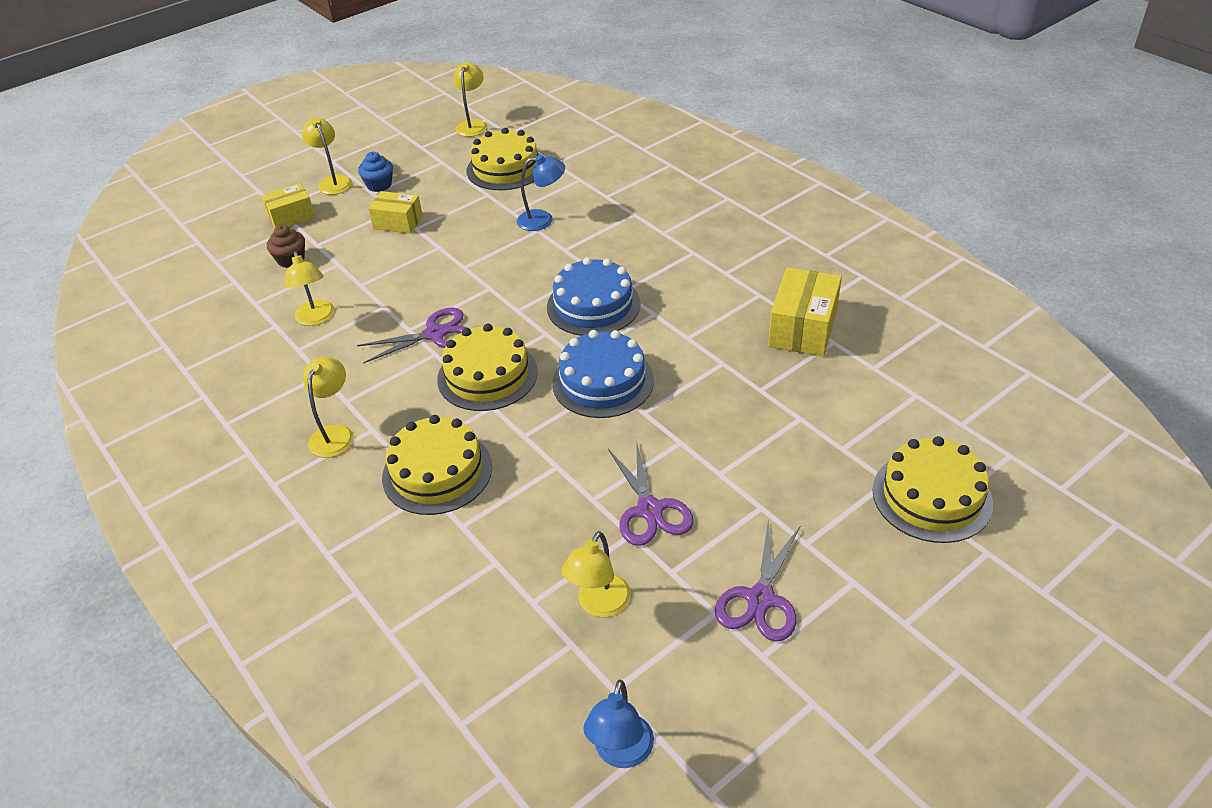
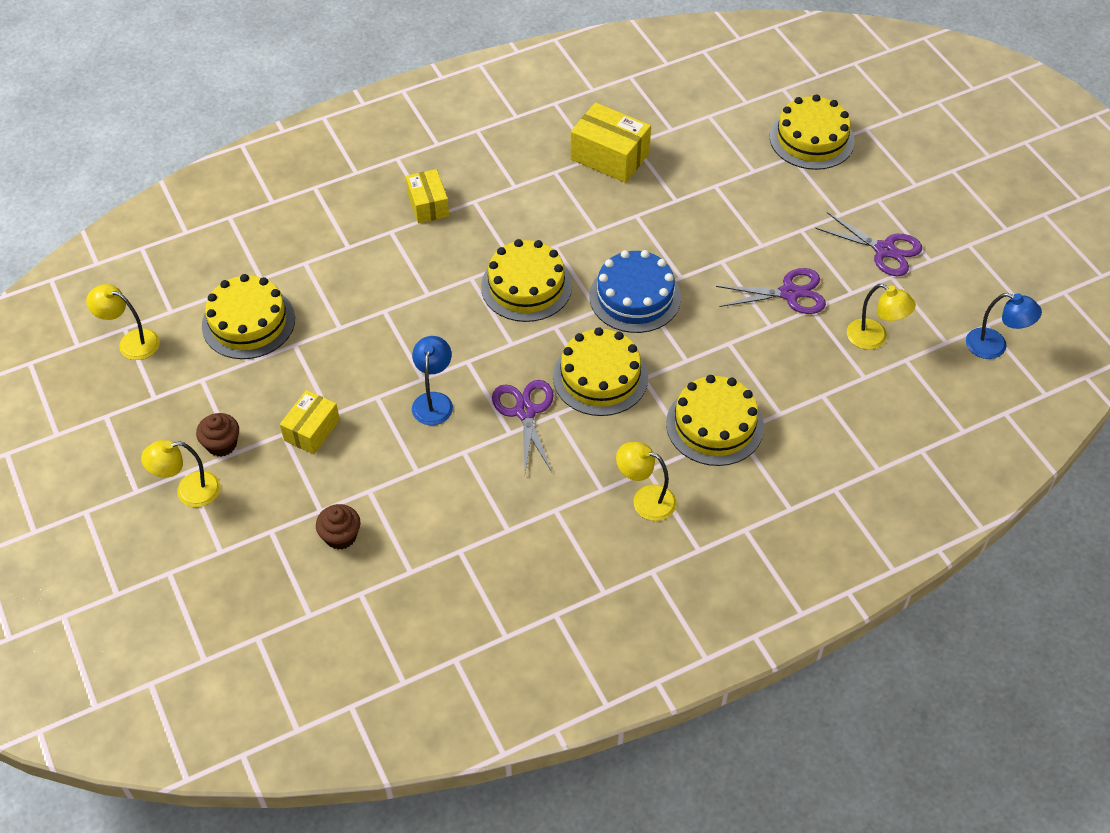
camera: 80 degrees left, 10 degrees up
(291, 217) = (248, 536): yellow box -> yellow box (428, 205)
(316, 319) = (462, 512): yellow lamp -> none
(379, 185) = (222, 444): blue cupcake -> brown cupcake
(543, 220) = (367, 304): blue lamp -> blue lamp (434, 401)
(593, 305) = (526, 286): blue cake -> yellow cake

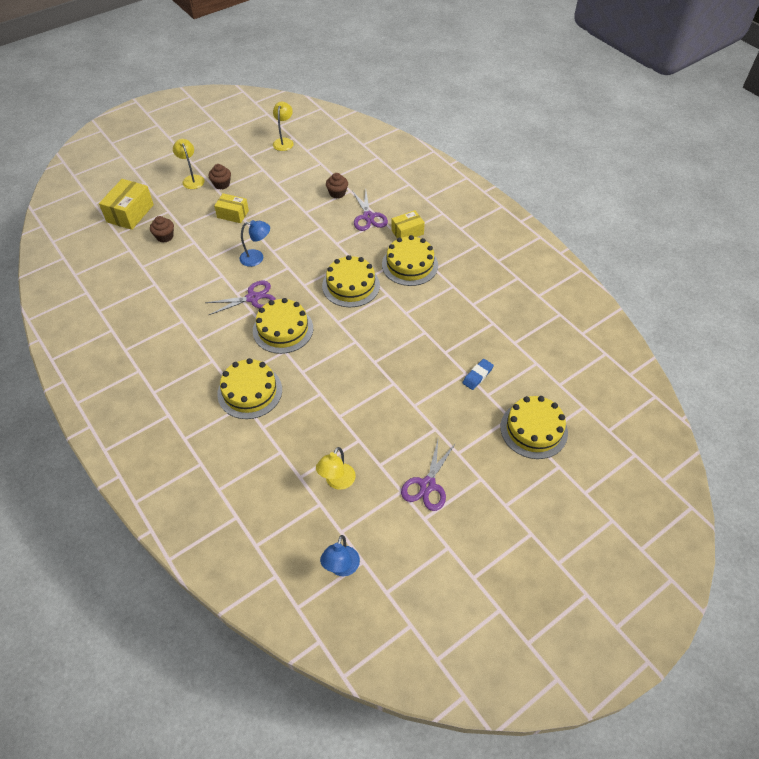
camera: 80 degrees right, 0 degrees up
(248, 322) = (303, 178): yellow cake -> yellow cake (410, 265)
(305, 280) = (337, 193): none -> brown cupcake
(610, 156) = (476, 312): yellow box -> yellow box (130, 213)
(635, 297) = (352, 339): blue cake -> none
(645, 499) = (190, 362): yellow lamp -> none
(721, 175) = (477, 376): none -> blue eraser
(789, 293) = (371, 425): purple scissors -> purple scissors (368, 217)

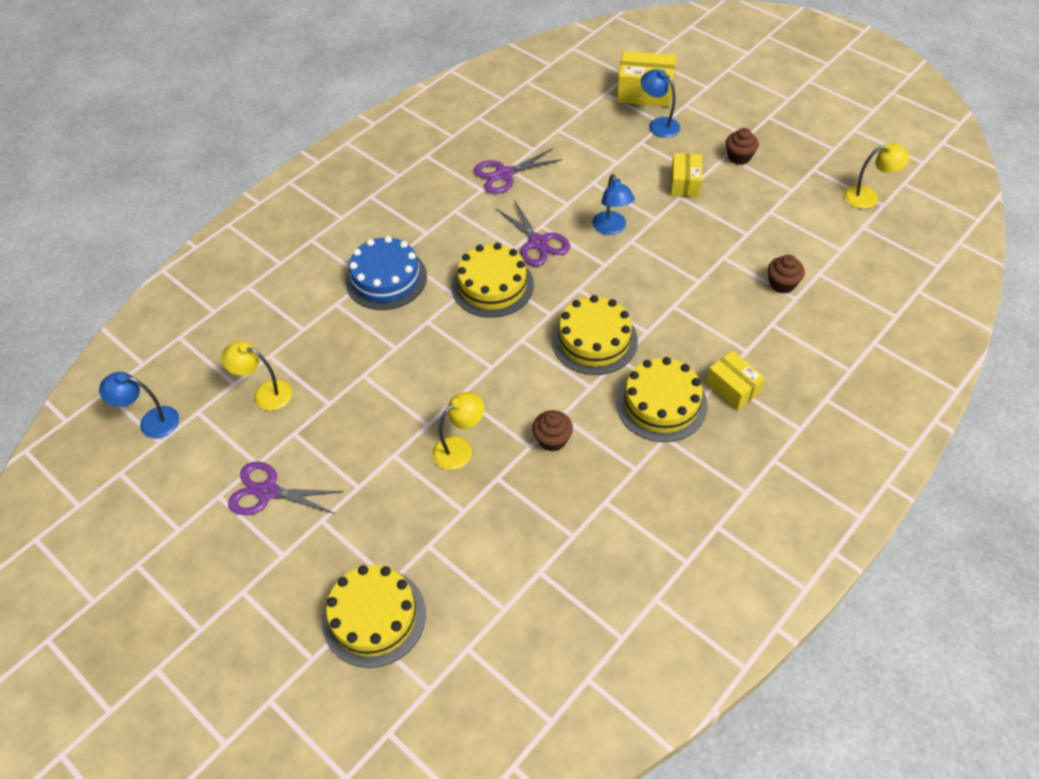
camera: 80 degrees right, 0 degrees up
(165, 236) = (616, 133): brown cupcake -> brown cupcake (552, 439)
(168, 214) = (658, 125): none -> blue lamp
(192, 179) = (735, 126): yellow lamp -> yellow lamp (459, 448)
(250, 391) = (386, 278): yellow cake -> blue cake
(368, 217) = (746, 332): purple scissors -> purple scissors (504, 174)
(477, 376) = (461, 527): blue eraser -> none

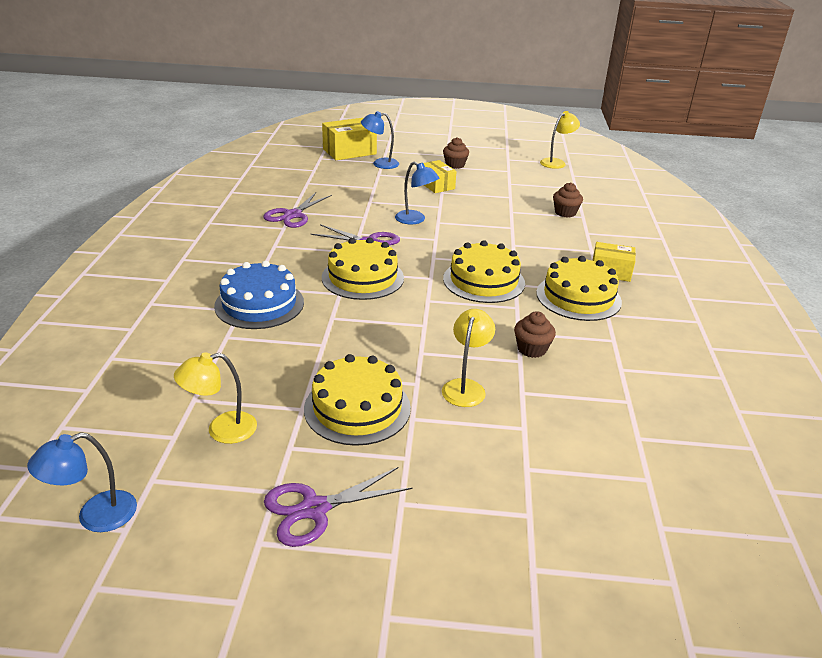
camera: 40 degrees left, 20 degrees down
(374, 617) = (550, 554): yellow cake -> yellow cake (357, 408)

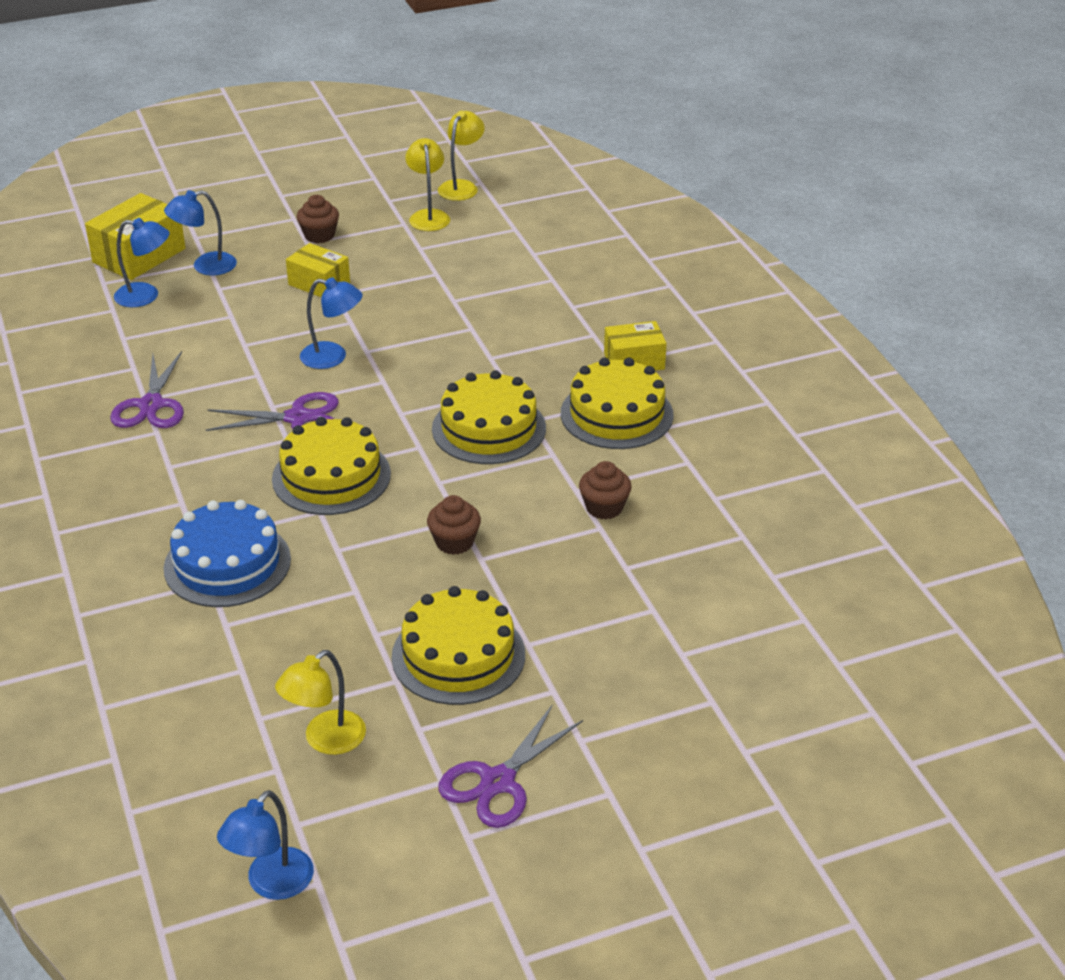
camera: 25 degrees left, 5 degrees up
(337, 168) = (146, 296): none -> blue lamp
(465, 387) = (561, 584): yellow lamp -> yellow lamp (428, 216)
(565, 213) = (526, 280): brown cupcake -> brown cupcake (454, 542)

